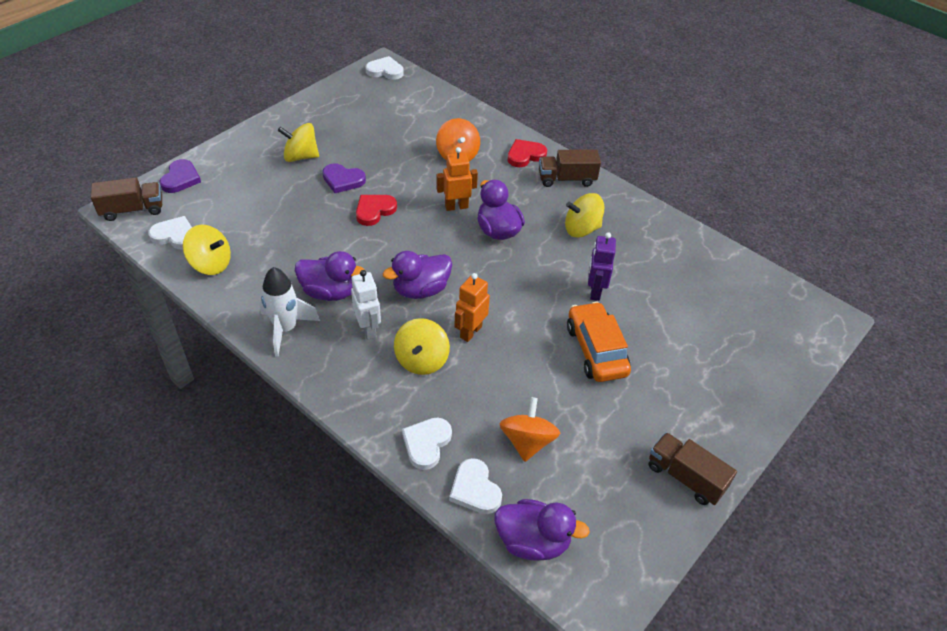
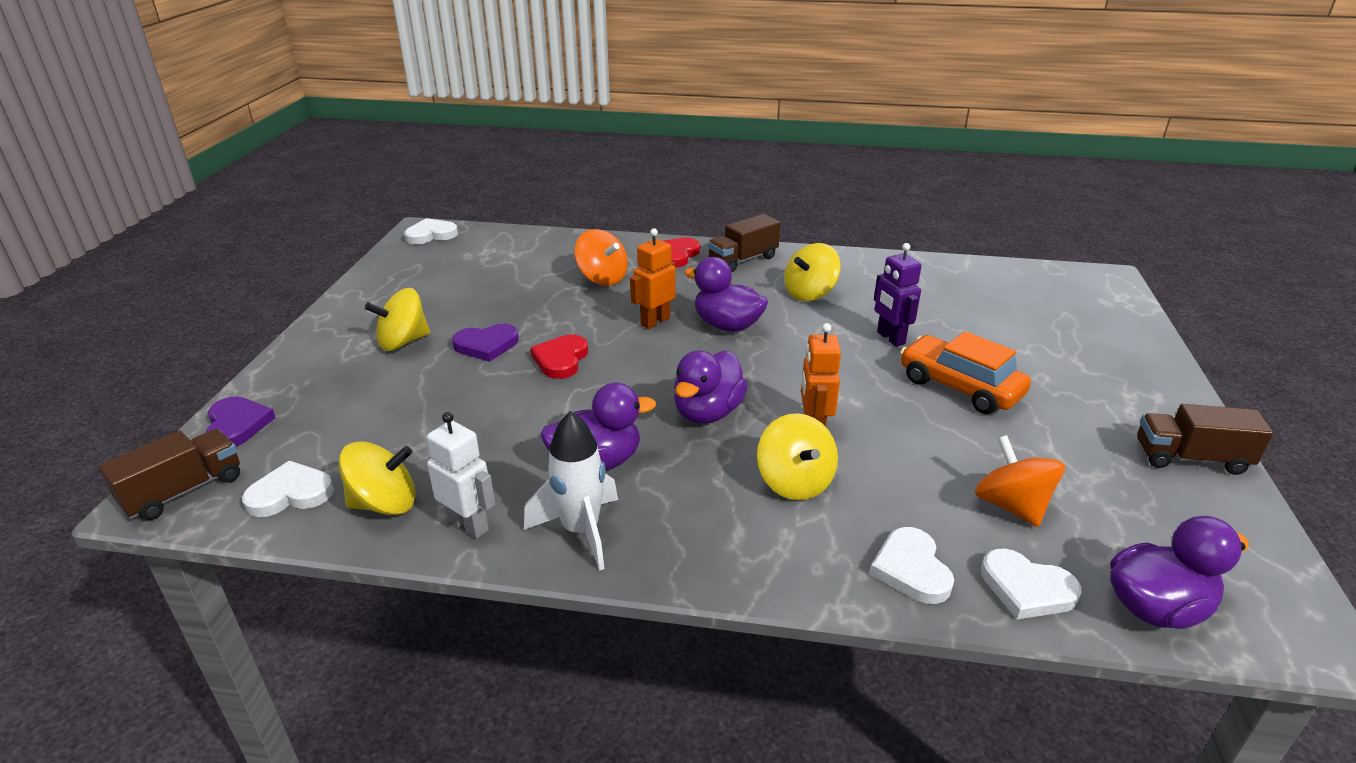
camera: 30 degrees left, 15 degrees down
(368, 329) = (692, 480): white robot -> white robot (469, 525)

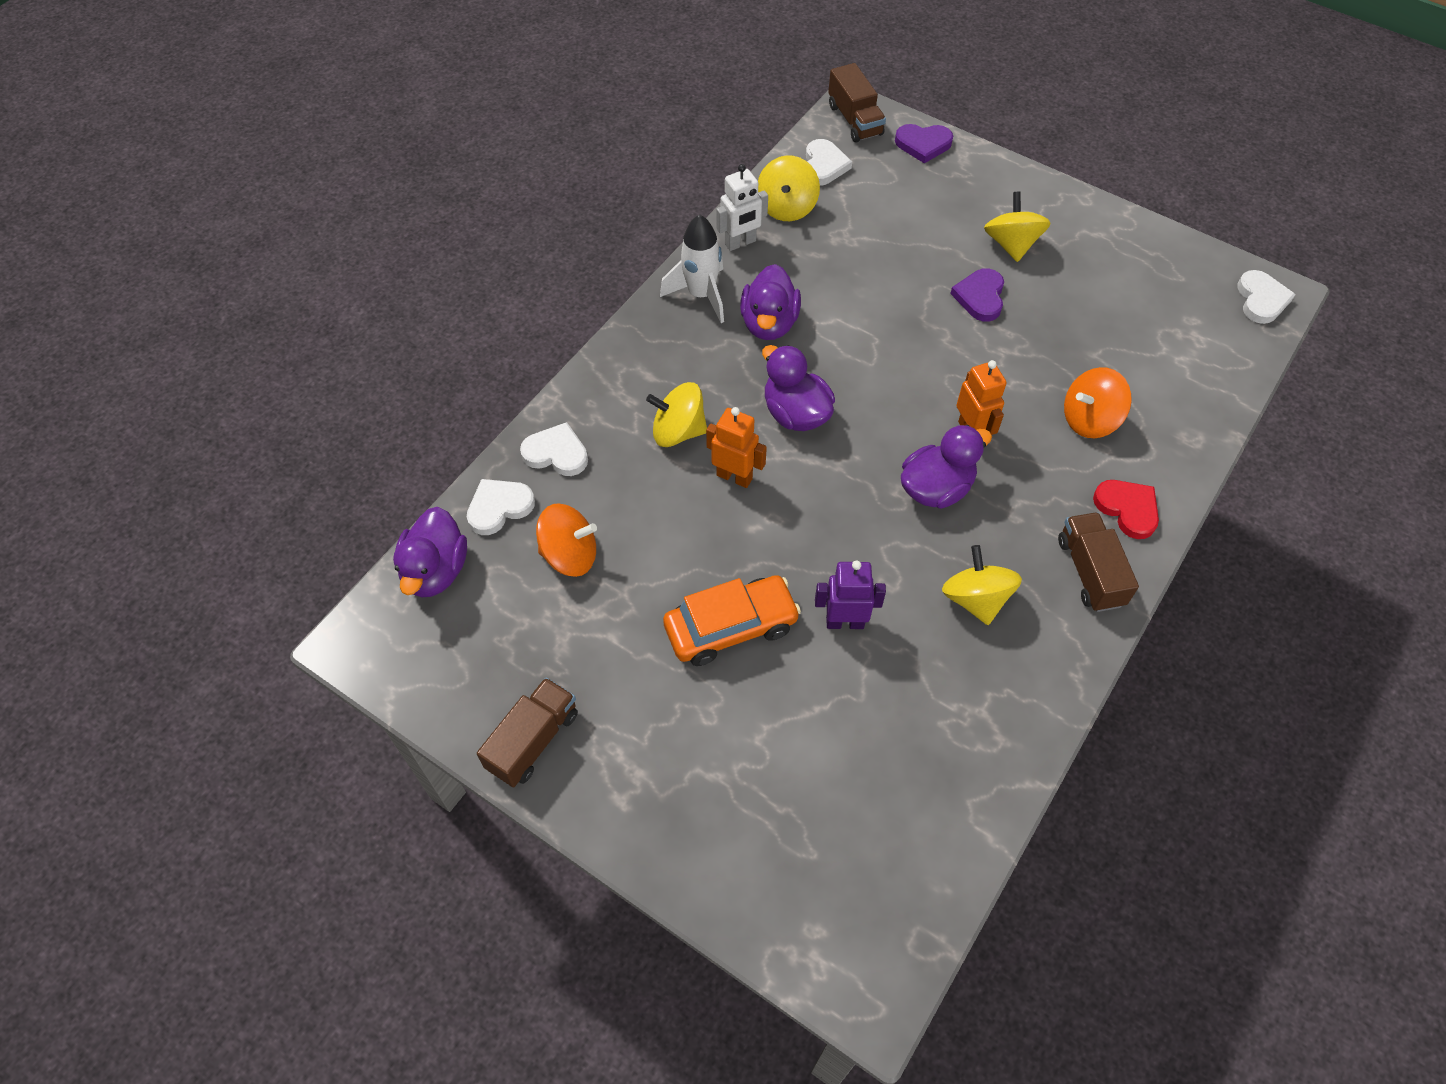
camera: 115 degrees right, 25 degrees up
(561, 359) = (930, 341): red heart -> none

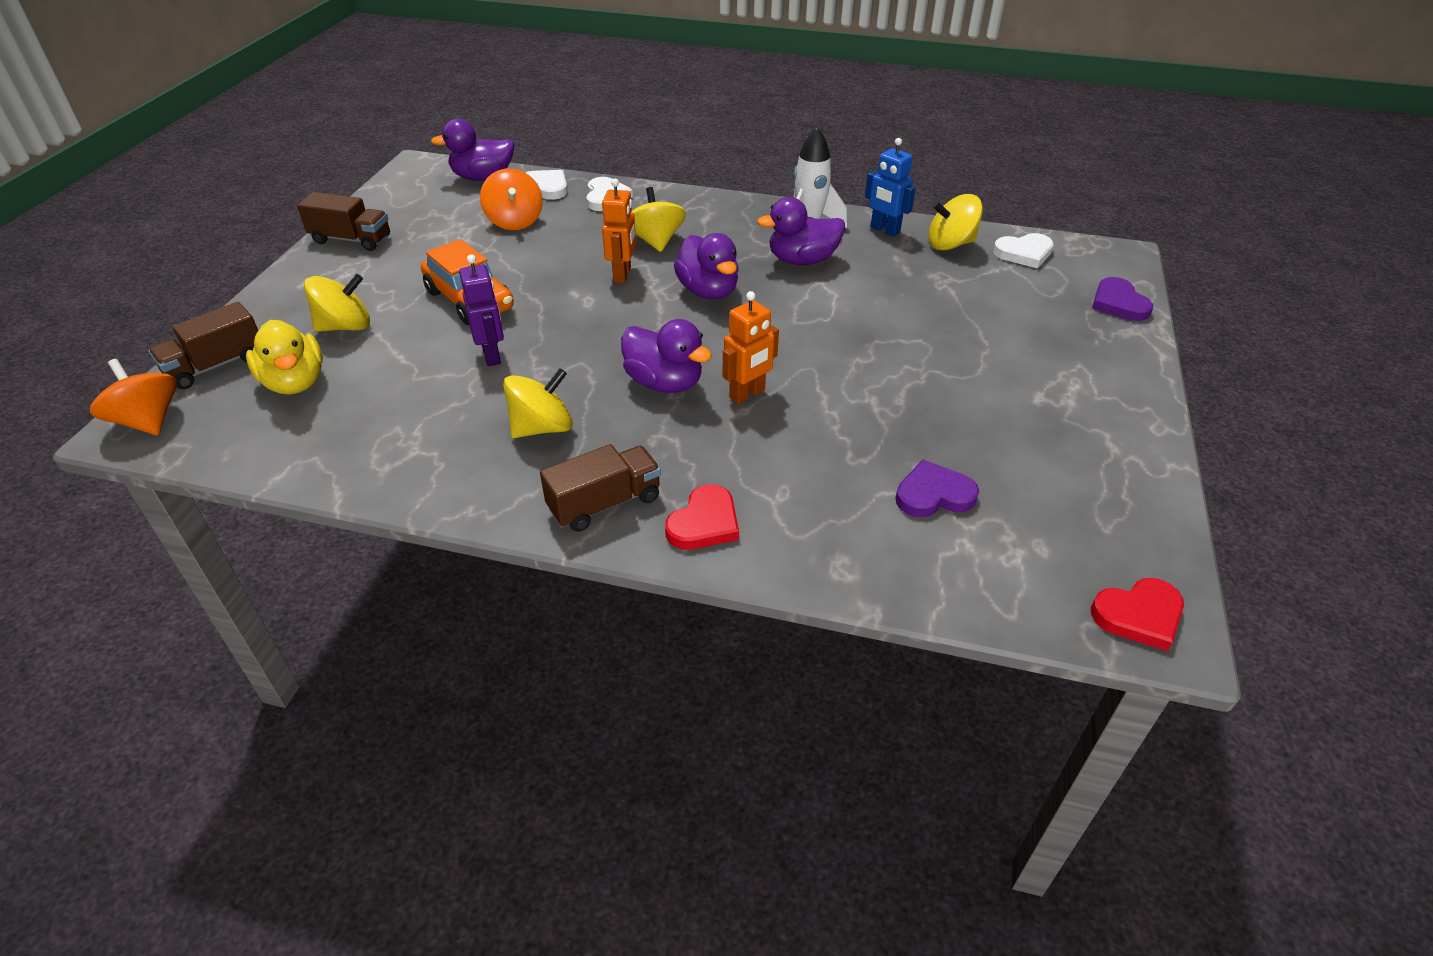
camera: 70 degrees right, 15 degrees down
(740, 243) = (884, 230): white robot -> blue robot
(795, 413) = (708, 291): purple duck -> purple duck turned 120 degrees clockwise
(833, 817) = (295, 382): none -> yellow duck
(855, 120) = (1105, 259): brown truck -> brown truck (216, 365)
(980, 297) = (935, 373): purple heart -> purple heart (934, 494)
(1011, 244) = (1031, 382): yellow spinning top -> yellow spinning top (345, 326)
(1089, 419) = (817, 476): orange spinning top -> orange spinning top (148, 421)
(1261, 299) = (1138, 615): white heart -> red heart

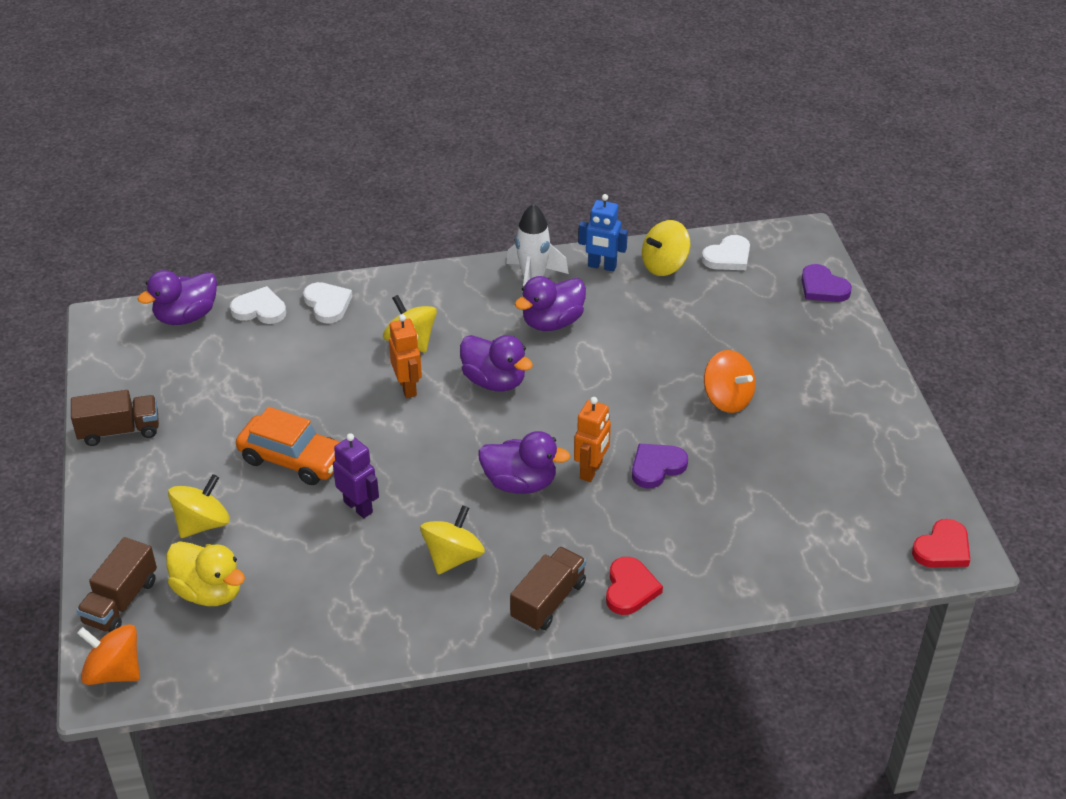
camera: 25 degrees left, 0 degrees up
(515, 221) = (262, 359): orange spinning top -> orange spinning top (727, 399)
(934, 494) = (773, 507): purple heart -> purple heart (656, 467)

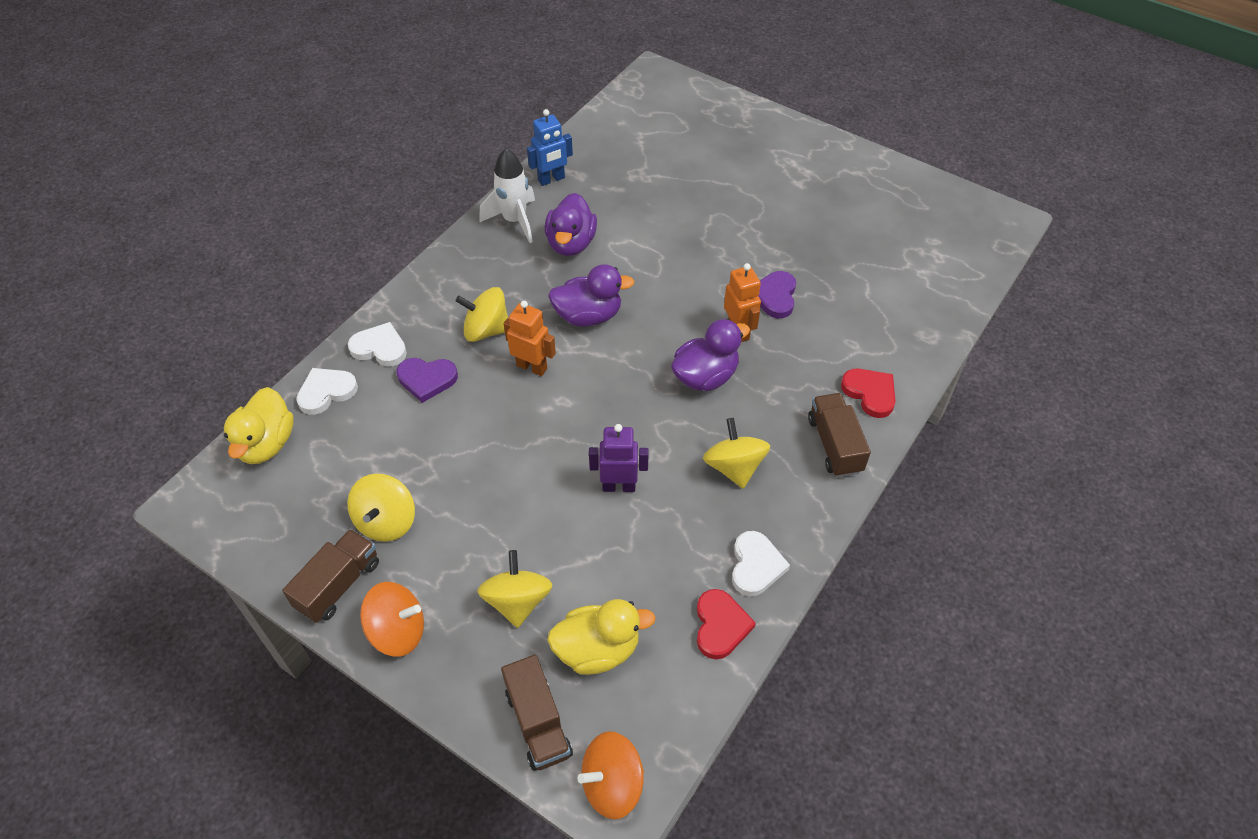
camera: 45 degrees left, 10 degrees up
(186, 316) = (266, 444): purple duck -> yellow duck
(293, 459) = (519, 490): orange car -> none
(664, 265) = (593, 151): yellow spinning top -> yellow spinning top (386, 521)
(727, 399) = (755, 217): orange spinning top -> orange spinning top (398, 631)
(728, 257) = (626, 118): white heart -> white heart (756, 566)
(823, 287) = (712, 102): purple heart -> purple heart (427, 379)
(942, 548) = (993, 224): red heart -> red heart (720, 626)

